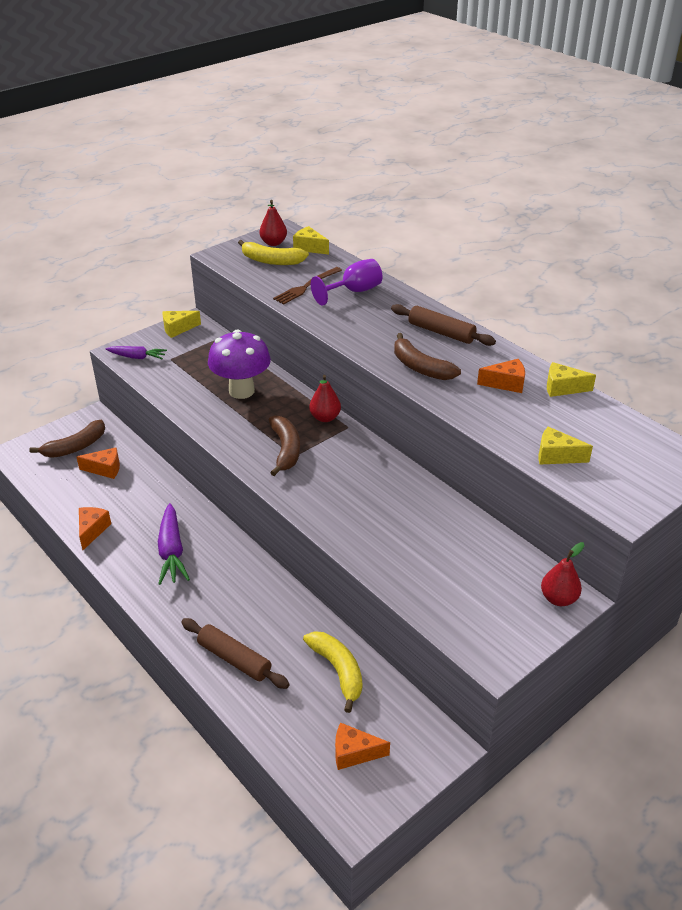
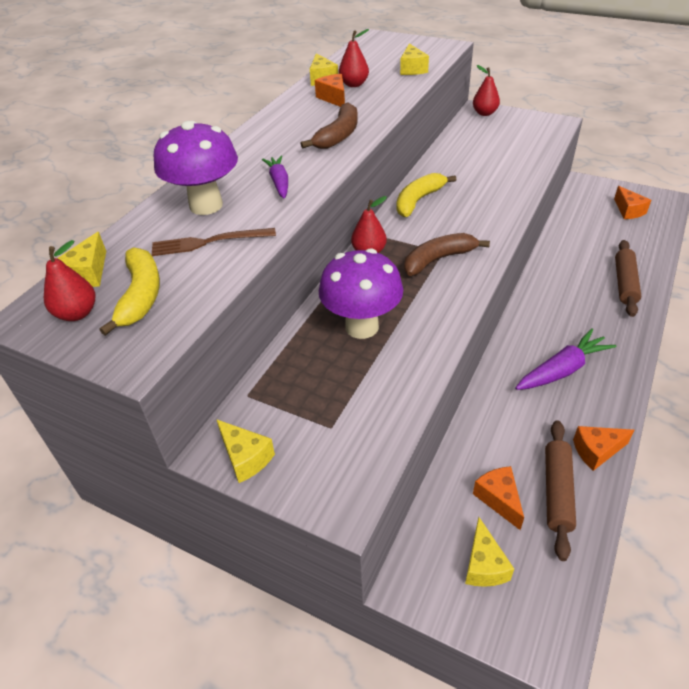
camera: 110 degrees left, 5 degrees up
(75, 447) = (484, 565): brown banana -> yellow cheese
(137, 357) = (347, 470): purple carrot -> purple carrot (279, 182)
(306, 287) = (208, 242): brown fork -> brown fork turned 150 degrees clockwise
(338, 671) = (579, 234): yellow banana -> yellow banana (418, 200)
(354, 291) = (206, 205): purple goblet -> purple mushroom
(441, 332) = (268, 139): brown rolling pin -> brown rolling pin (557, 491)
(534, 404) = (354, 84): none -> red pear

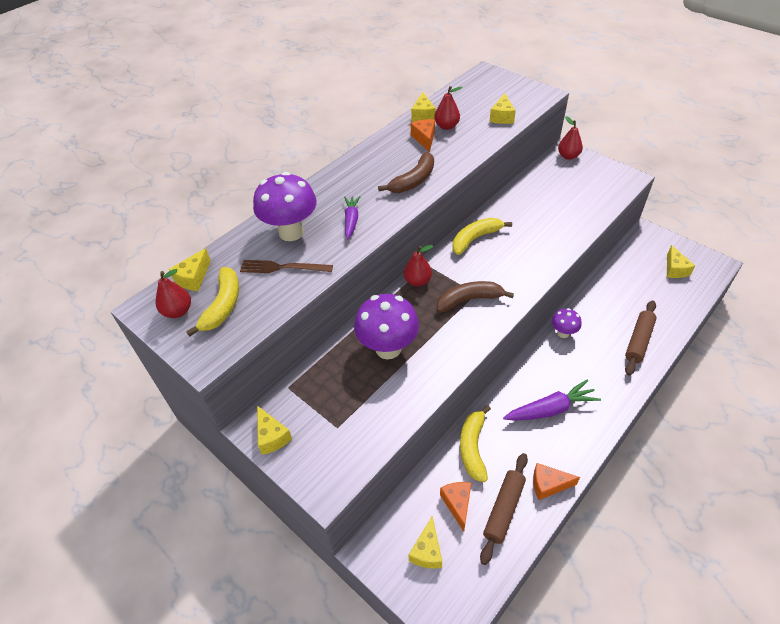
camera: 15 degrees right, 5 degrees up
(490, 430) = (473, 447): none -> yellow banana
(541, 291) = (563, 333): none -> purple mushroom
(628, 211) = (675, 269): orange cheese -> yellow cheese

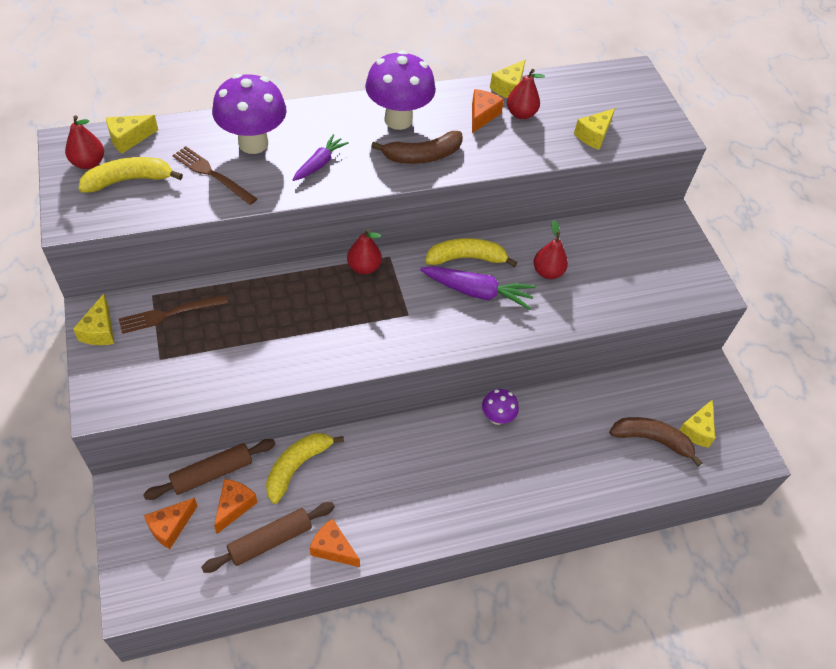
camera: 25 degrees right, 5 degrees up
(223, 305) = (129, 180): yellow banana -> yellow banana turned 150 degrees counterclockwise
(313, 392) = (169, 314): none -> brown fork
(388, 348) = (272, 316): purple mushroom -> purple mushroom (398, 120)
(427, 551) = (170, 527): yellow cheese -> orange cheese
(469, 300) = (395, 317): brown banana -> brown banana (652, 440)
(551, 409) = (407, 482): purple carrot -> purple carrot (477, 292)
(568, 156) = (668, 225): red pear -> red pear (547, 272)
(638, 341) = (570, 477): brown rolling pin -> brown rolling pin (212, 473)

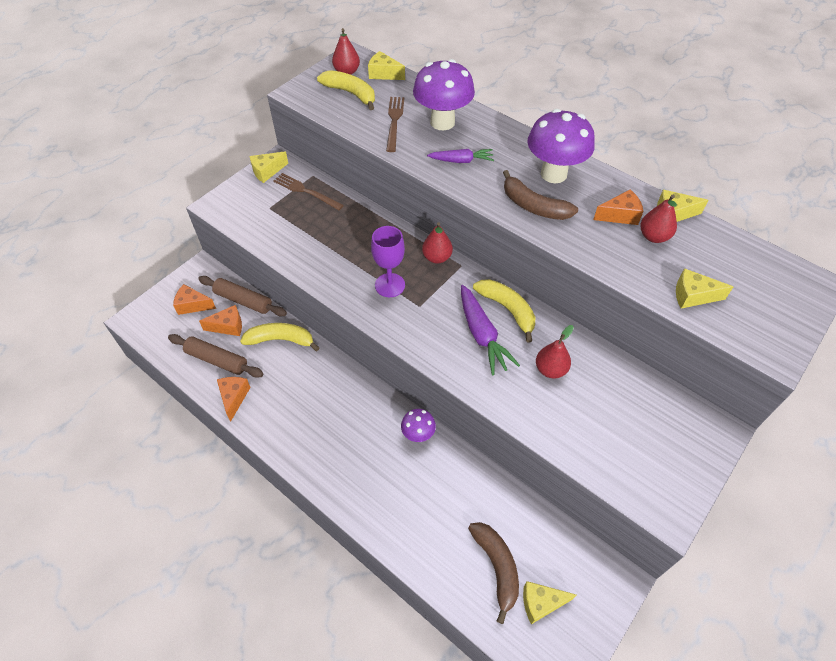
camera: 60 degrees right, 0 degrees up
(364, 321) = (390, 285): none -> purple goblet

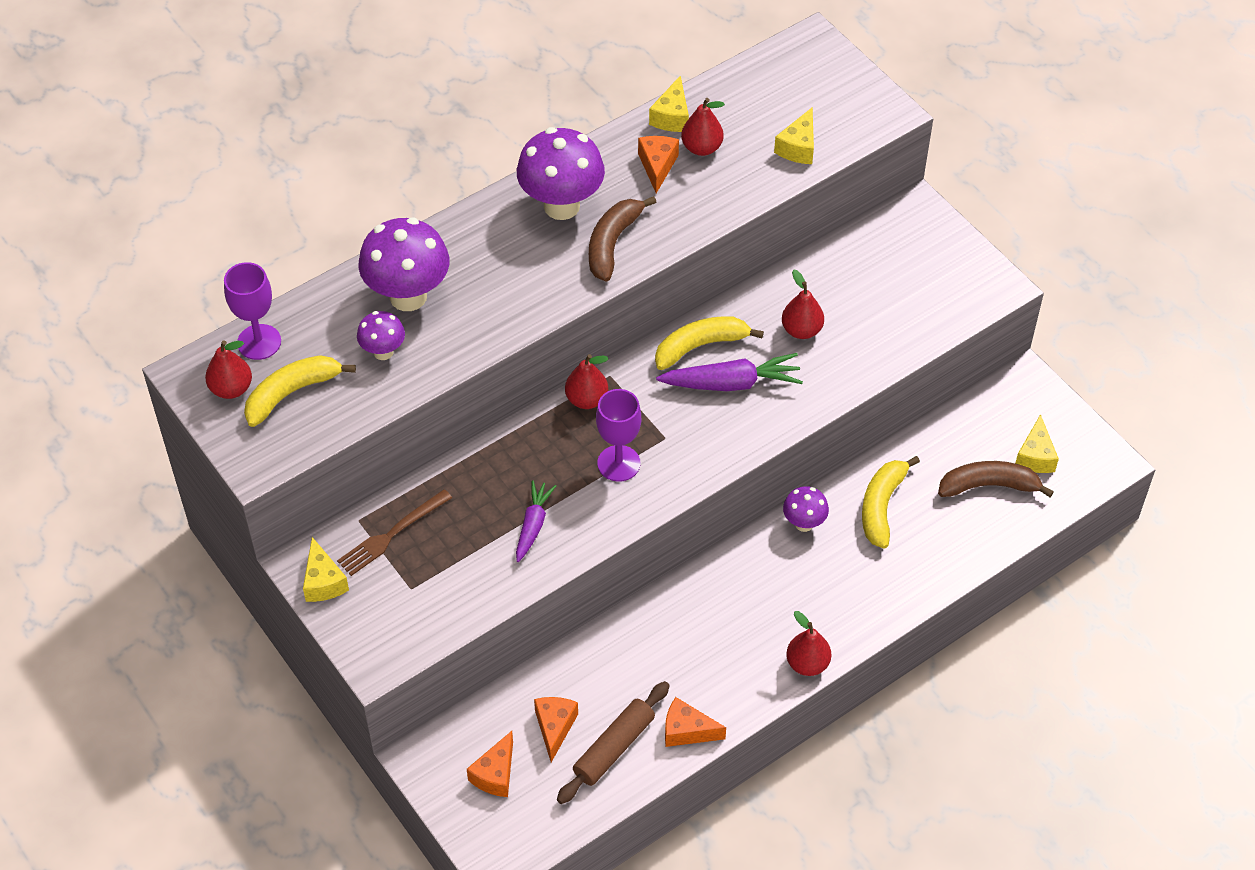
camera: 75 degrees left, 0 degrees up
(243, 301) = (510, 702): brown rolling pin -> none
(281, 340) = (602, 660): yellow banana -> yellow banana (882, 506)
(299, 461) = (807, 664): none -> red pear
(384, 74) = (259, 342): yellow cheese -> purple goblet
(394, 121) = (383, 352): brown fork -> purple mushroom
(461, 161) = (499, 295): purple carrot -> purple carrot (533, 525)
(533, 206) = (612, 243): brown banana -> brown banana turned 150 degrees clockwise

